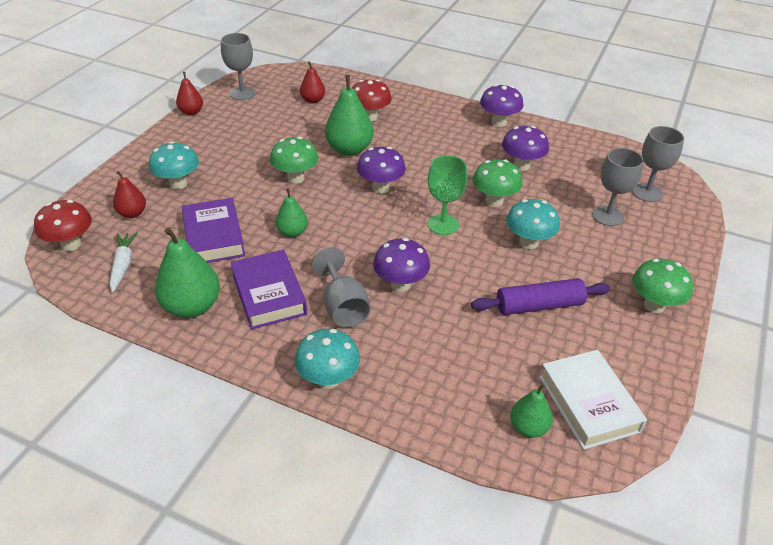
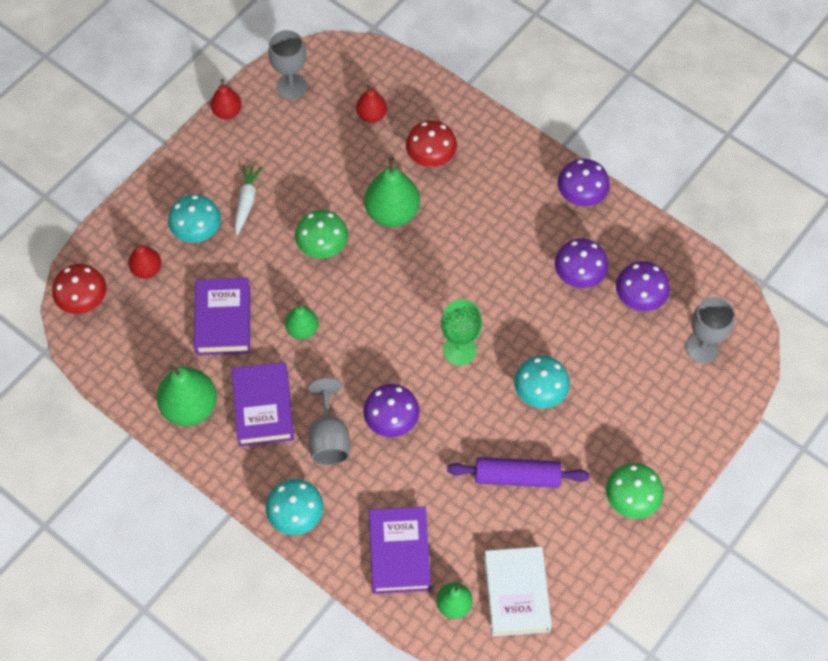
camera: 15 degrees right, 20 degrees up
(123, 265) = (132, 341): white carrot -> white carrot (246, 202)
(380, 188) = (410, 282): purple mushroom -> purple mushroom (639, 299)
(450, 390) = (399, 552): none -> purple book
(494, 201) = (526, 326): green mushroom -> none
(608, 216) = (641, 374): grey goblet -> none

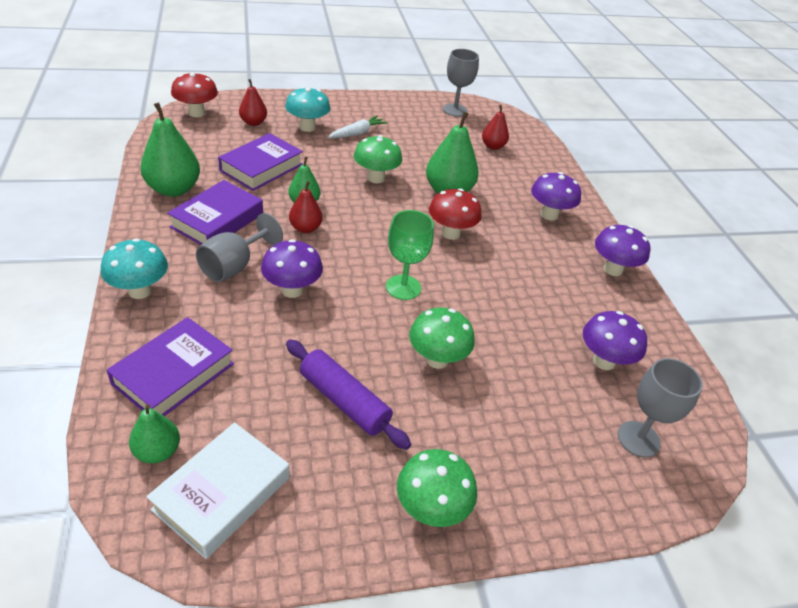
camera: 35 degrees right, 20 degrees down
(227, 112) = (400, 98): red pear -> red pear (305, 228)
(431, 159) = (510, 185): red mushroom -> red mushroom (450, 233)
(539, 394) = (437, 359): turquoise mushroom -> green mushroom
(578, 277) = (560, 311): purple mushroom -> purple mushroom (549, 215)

